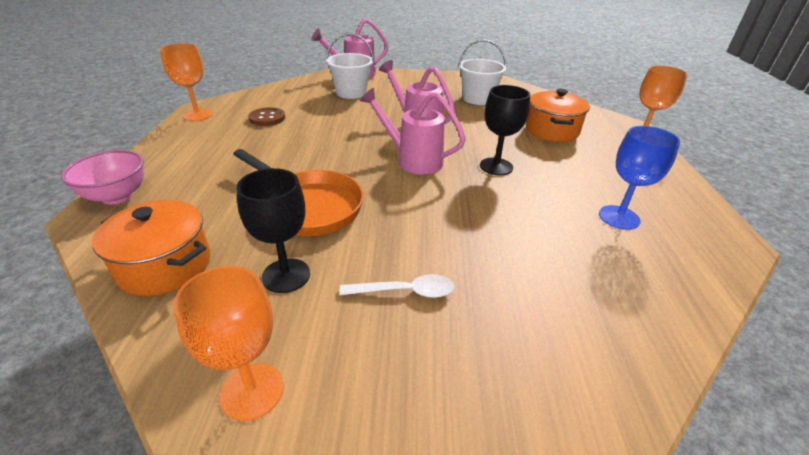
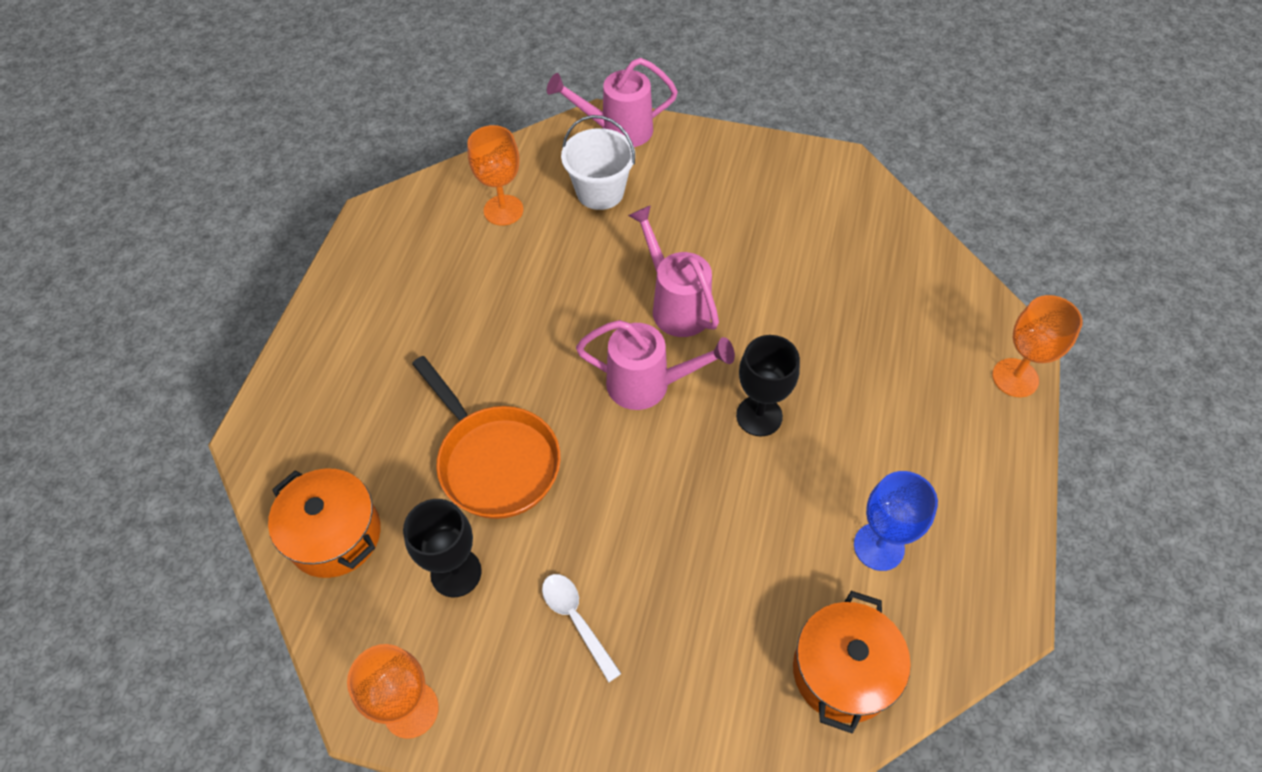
camera: 15 degrees right, 20 degrees up
(117, 196) = (279, 406): pink bowl -> none
(197, 115) = (371, 232): orange goblet -> orange goblet (503, 210)
(267, 118) = (466, 252): brown button -> none
(406, 291) = (576, 619): white spoon -> white spoon turned 135 degrees counterclockwise
(413, 160) = (648, 385): pink watering can -> pink watering can turned 150 degrees clockwise
(478, 99) = (799, 232): white bucket -> none
(551, 130) = (881, 338): orange pot -> orange pot (842, 671)

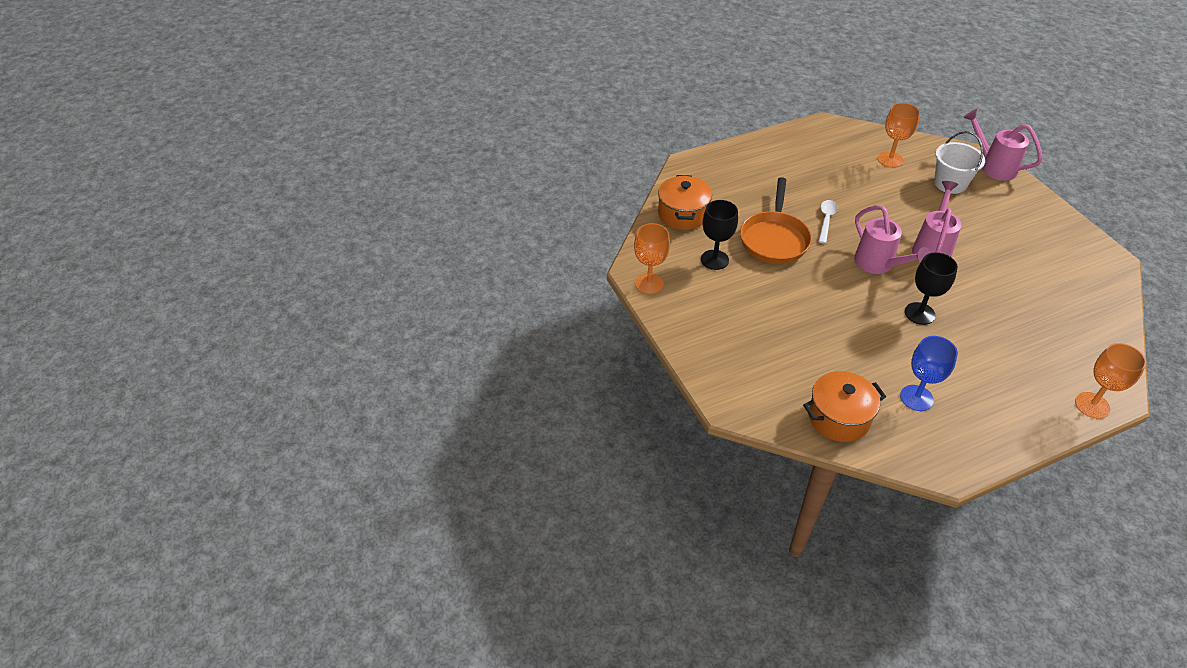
camera: 50 degrees right, 10 degrees down
(576, 619) = (744, 310): white spoon -> white spoon (826, 220)

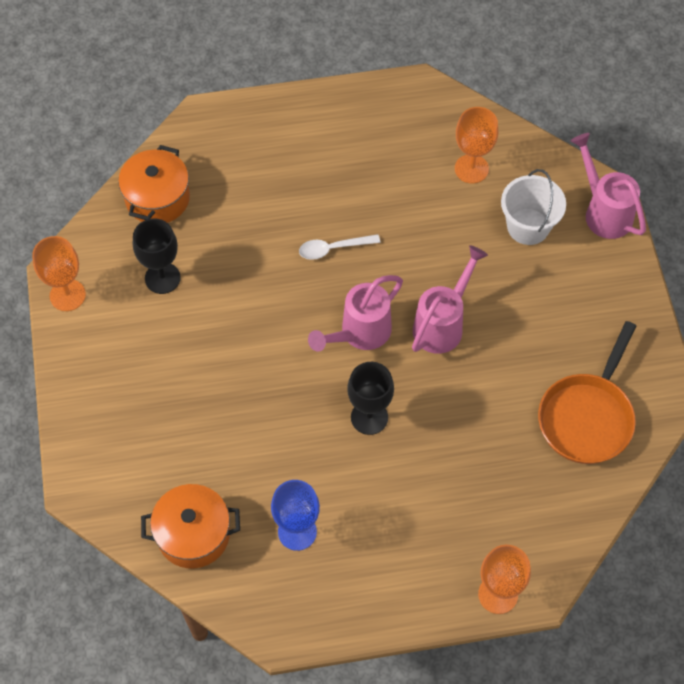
camera: 15 degrees right, 15 degrees up
(774, 239) = (251, 263): orange pan -> orange pan (587, 417)
(826, 220) = (333, 249): white spoon -> white spoon turned 135 degrees counterclockwise
(878, 265) = (360, 333): pink watering can -> pink watering can turned 60 degrees clockwise

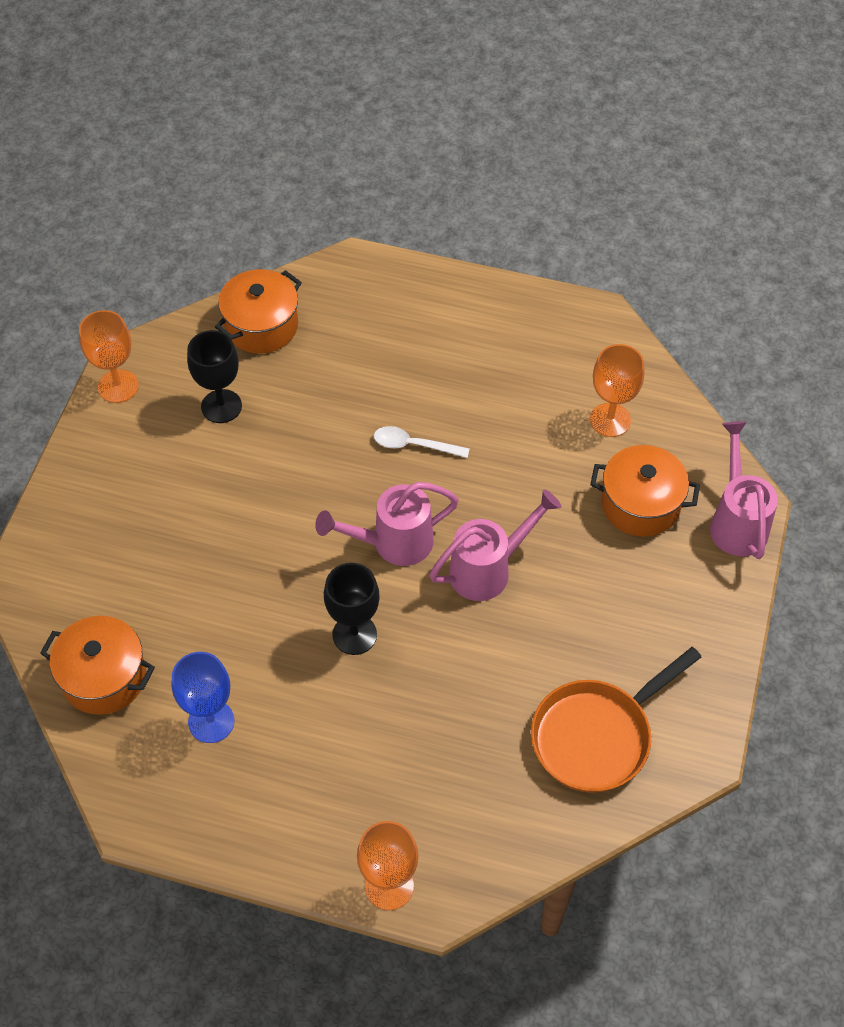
camera: 25 degrees right, 5 degrees down
(528, 226) = (640, 504): white bucket -> orange pot

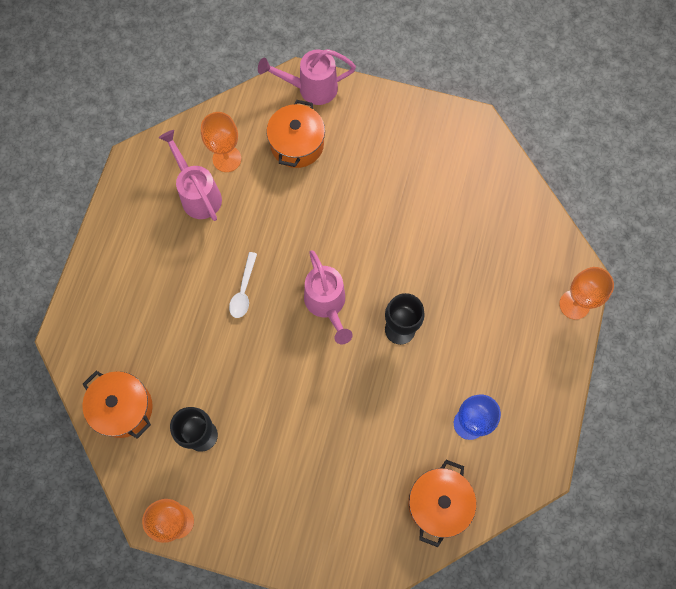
camera: 90 degrees left, 15 degrees up
(488, 569) = (348, 242): pink watering can -> pink watering can (198, 194)
(596, 736) = (467, 181): orange pan -> none

